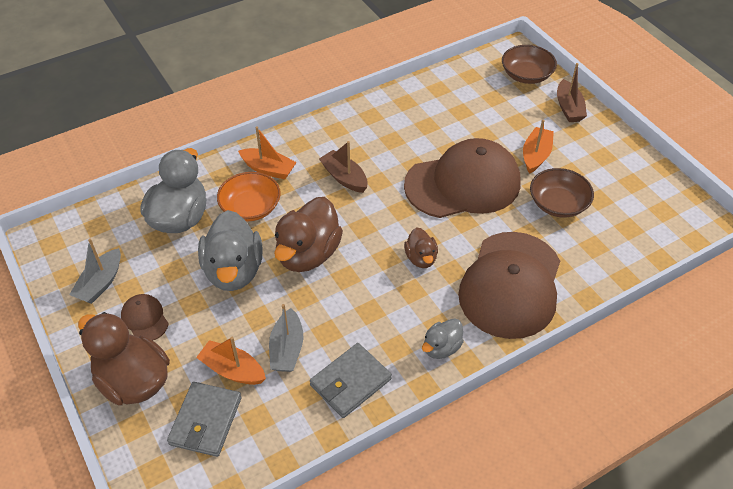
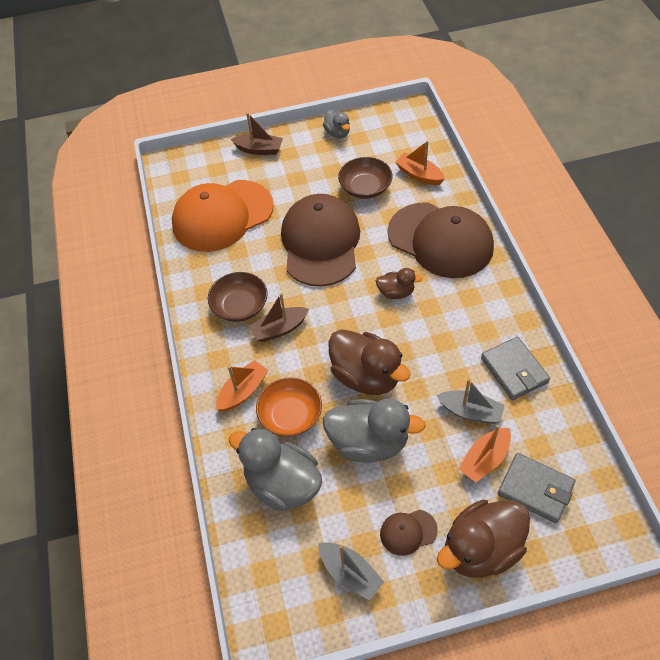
camera: 70 degrees left, 5 degrees up
(441, 348) = (492, 300): grey duck -> grey duck (337, 133)
(466, 104) = (222, 216): none -> orange cap
(526, 75) = (204, 164): brown bowl -> brown bowl (240, 306)
(536, 155) = (306, 186): orange boat -> orange boat (419, 175)

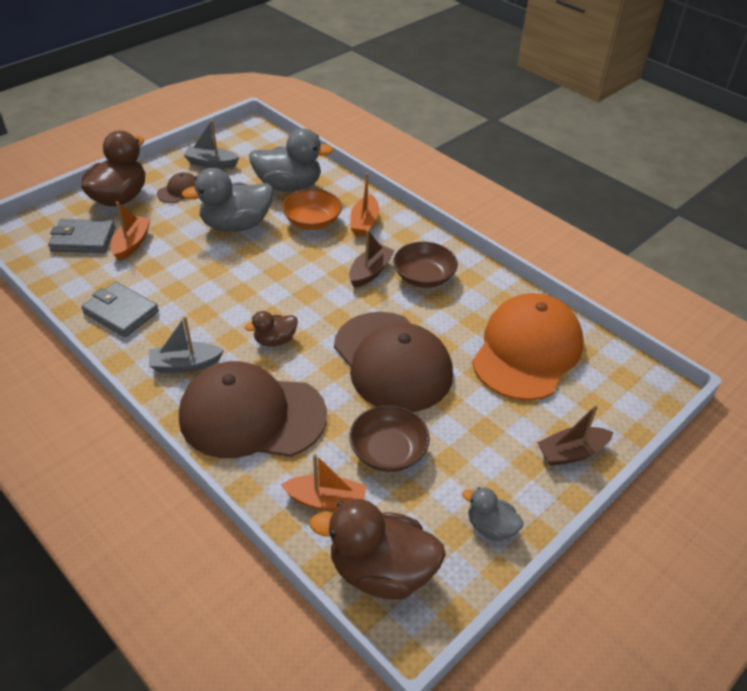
camera: 145 degrees right, 10 degrees down
(366, 376) = (264, 264): brown duck -> brown duck (381, 571)
(470, 412) = (155, 269): grey boat -> grey boat (185, 364)

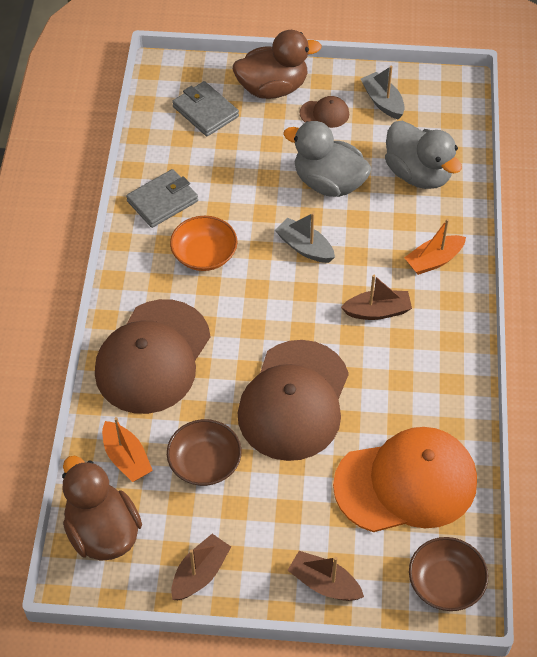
camera: 50 degrees right, 10 degrees up
(121, 312) = (162, 201): grey wallet -> grey wallet turned 60 degrees clockwise
(132, 244) = (234, 142): orange boat -> none
(185, 364) = (156, 280): grey boat -> grey boat (305, 247)
(252, 415) = (153, 357): brown cap -> brown cap turned 120 degrees counterclockwise
(275, 340) = (235, 311): brown duck -> none
(312, 221) = (393, 225): orange bowl -> orange bowl (204, 254)
(424, 277) = (414, 351): brown bowl -> brown bowl (445, 583)
(490, 527) = (200, 573): grey duck -> brown boat

